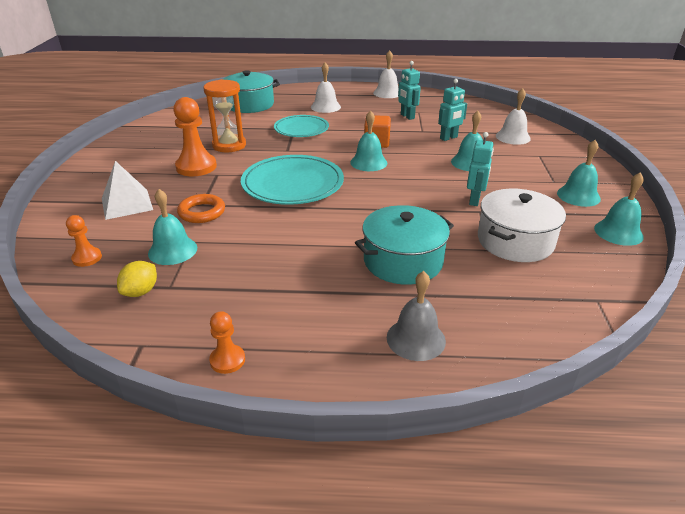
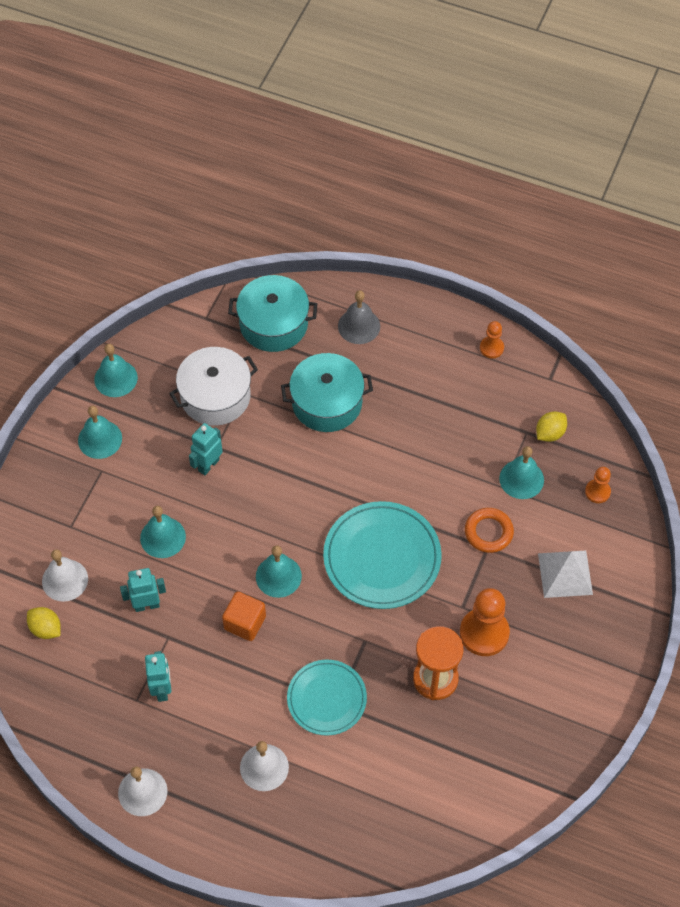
camera: 160 degrees left, 25 degrees up
(249, 104) = (378, 818): turquoise pot -> turquoise pot (273, 324)
(500, 121) = (46, 629): none -> yellow lemon

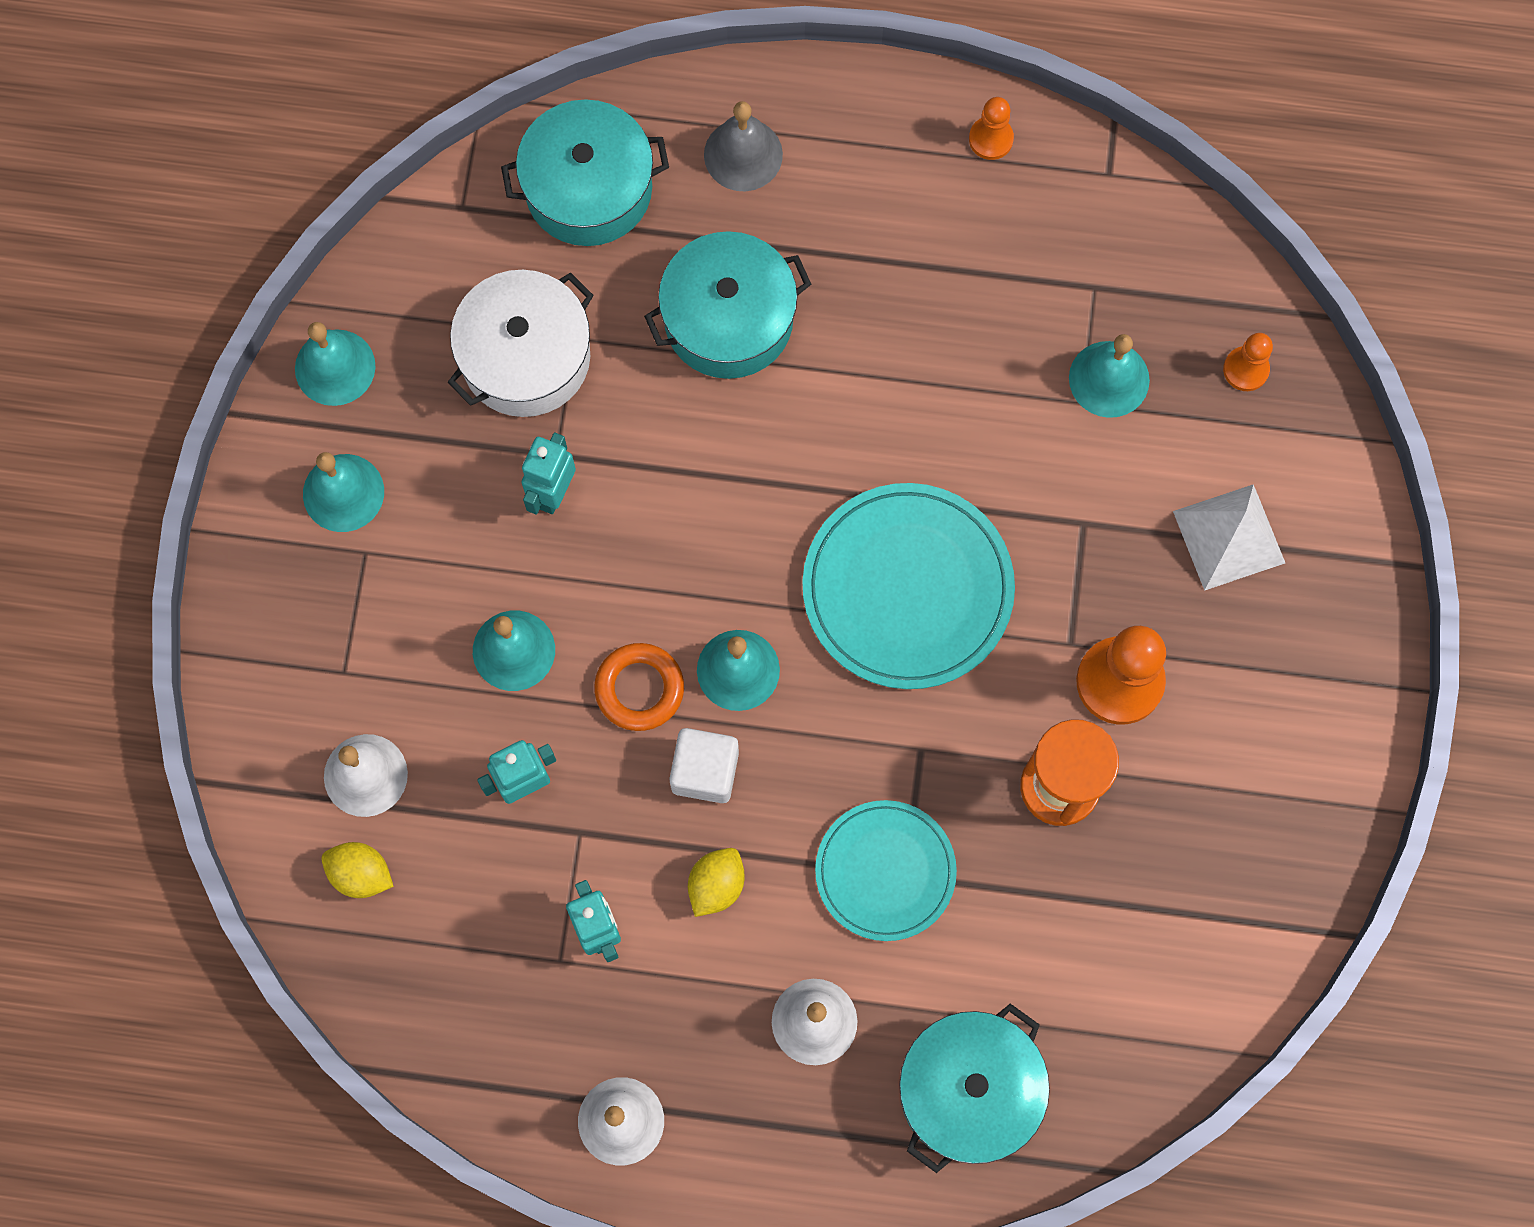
camera: 15 degrees left, 15 degrees up
(245, 623) = (705, 771): orange cube -> white cube
(338, 826) = (969, 1090): none -> turquoise pot
(488, 532) = (1078, 494): orange ring -> orange ring (639, 689)
(550, 433) = (1135, 279): yellow lemon -> yellow lemon (716, 885)

